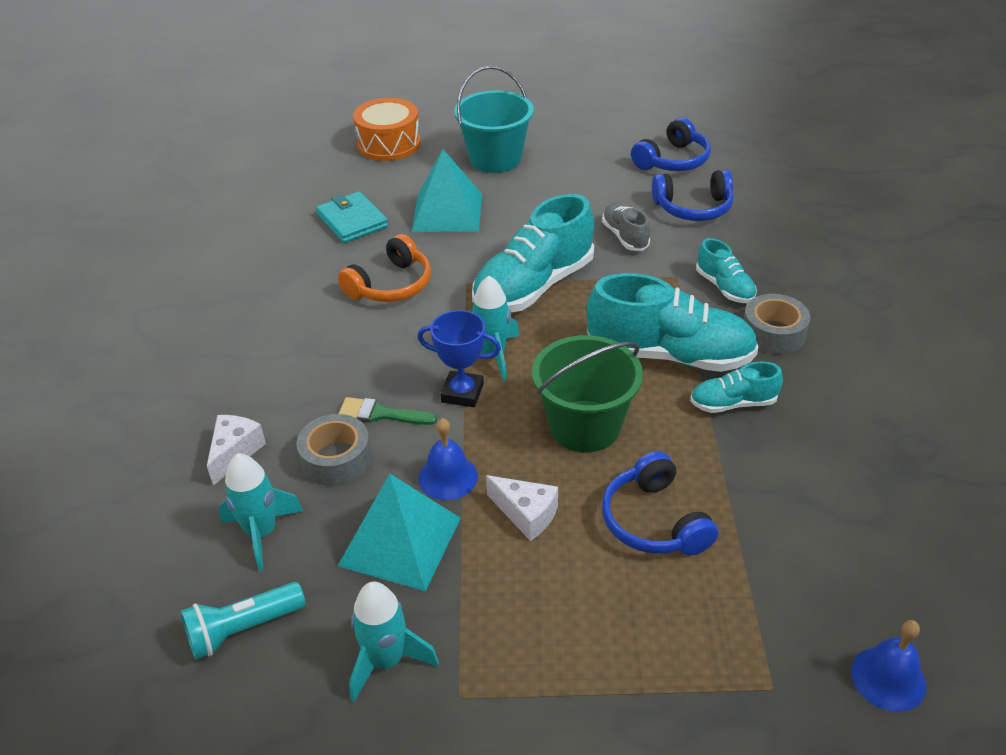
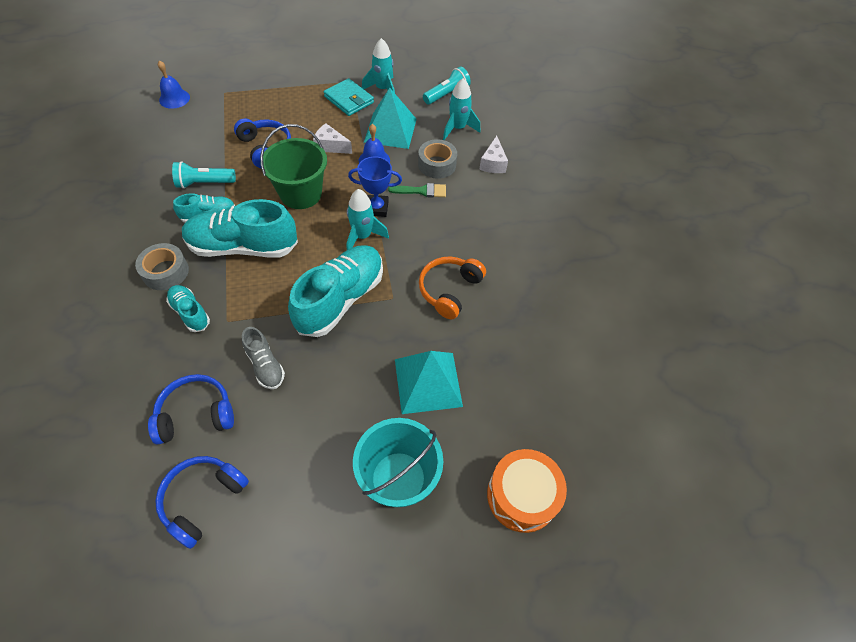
camera: 165 degrees right, 15 degrees up
(352, 221) = (508, 361): turquoise wallet -> turquoise wallet (349, 100)
(755, 458) = (204, 183): none -> turquoise flashlight

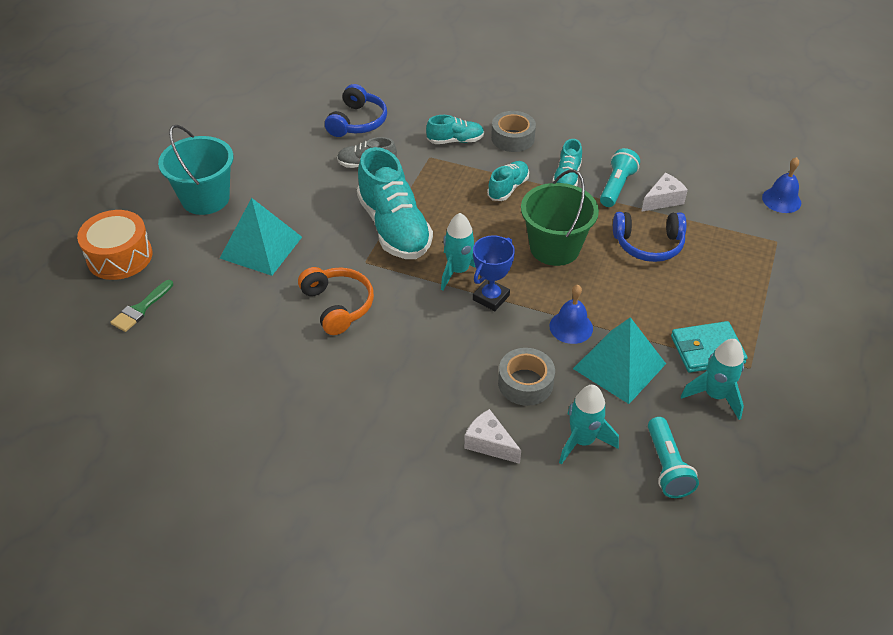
camera: 125 degrees right, 10 degrees down
(202, 499) = (290, 110): blue headphones -> none
(243, 247) = (508, 188): turquoise shoe -> turquoise shoe, size x0.51
(330, 146) = (620, 298): white cheese -> white cheese (663, 200)
(421, 191) = (490, 347): green brush -> green brush (141, 309)

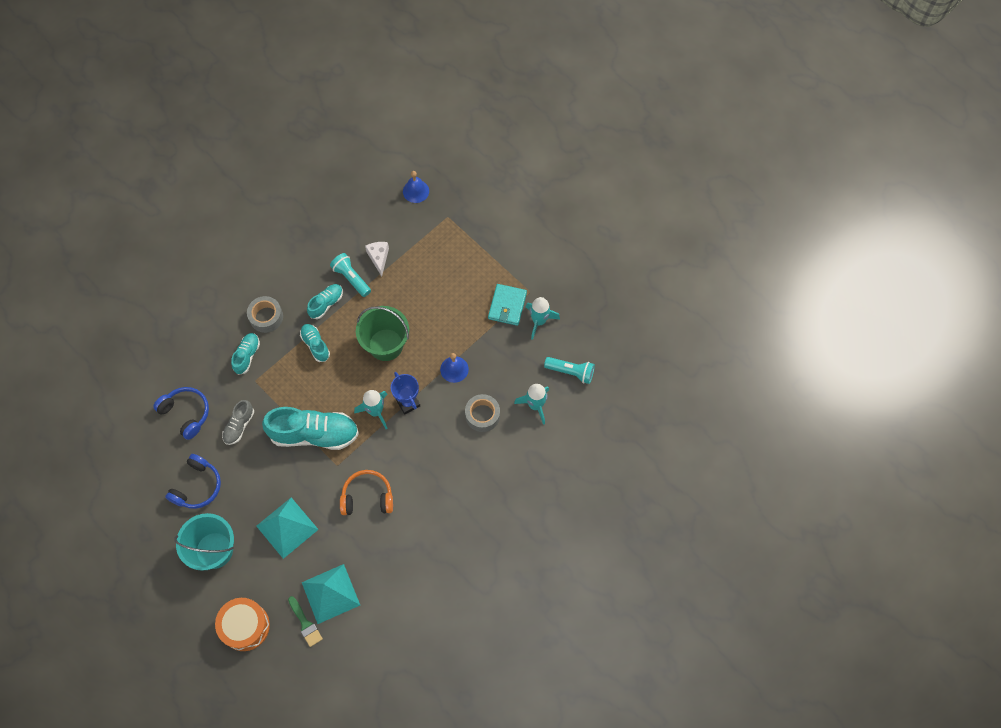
camera: 65 degrees left, 20 degrees up
(489, 444) = (514, 454): white cheese -> none
(566, 178) = (326, 304): turquoise shoe -> turquoise shoe turned 90 degrees counterclockwise
(619, 366) = (495, 358): turquoise pyramid -> turquoise pyramid (330, 593)
(648, 244) = (412, 289): blue headphones -> blue headphones (197, 486)

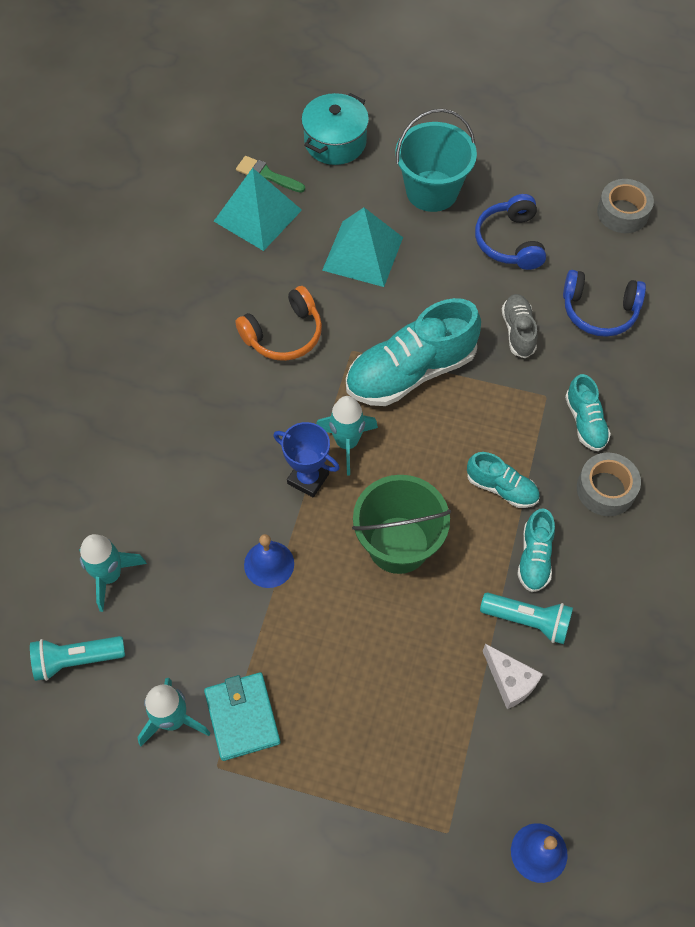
camera: 150 degrees right, 5 degrees down
(245, 626) = (335, 142): orange drum -> turquoise pot
(482, 415) = (185, 518): grey tape -> grey tape (622, 212)

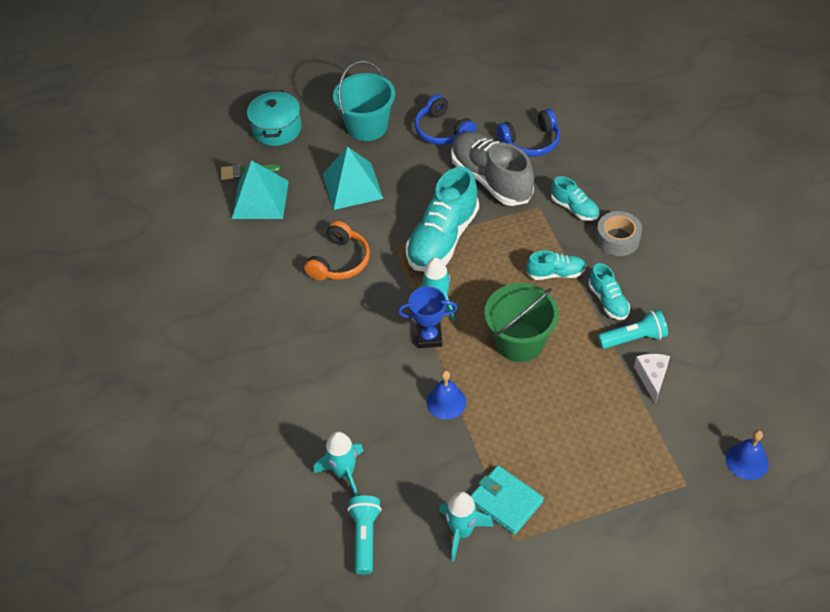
camera: 30 degrees left, 10 degrees down
(76, 660) = (365, 537): turquoise flashlight -> turquoise flashlight turned 135 degrees clockwise
(510, 681) = (652, 378): white cheese -> white cheese turned 105 degrees counterclockwise
(518, 331) = (491, 179): grey shoe -> grey shoe, size x1.96
(622, 212) = (498, 79): grey tape -> none

